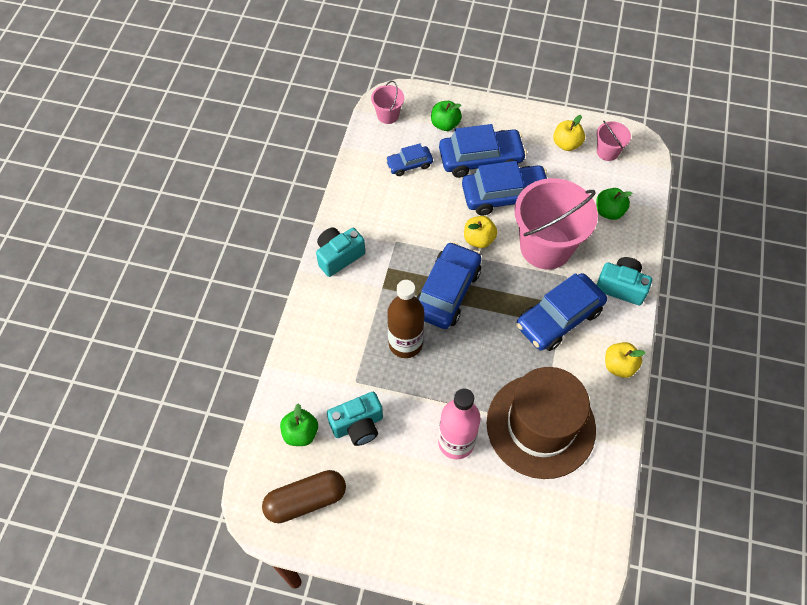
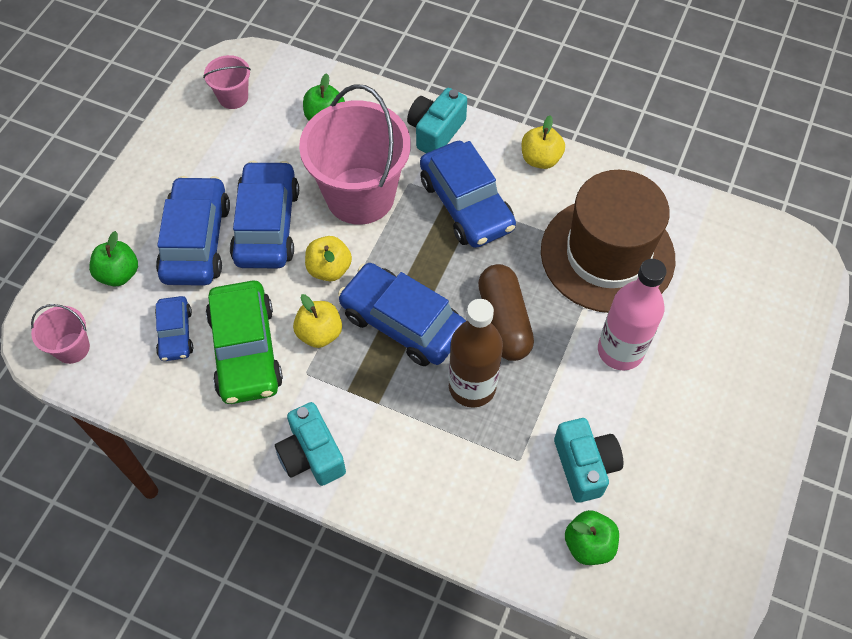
camera: 80 degrees left, 0 degrees up
(306, 500) = (686, 548): brown capsule -> brown capsule (504, 321)
(405, 205) = (246, 350): none -> green car
(566, 144) = (205, 137): yellow apple -> yellow apple (319, 333)

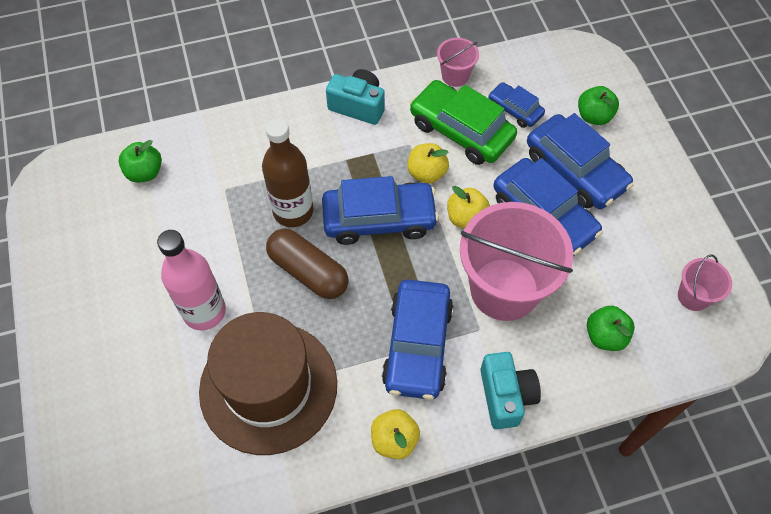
camera: 140 degrees right, 0 degrees up
(72, 348) = (562, 61): pink bucket -> pink bucket (455, 76)
(466, 204) = (417, 345): blue car -> blue car turned 105 degrees counterclockwise
(584, 466) = (178, 215): turquoise camera -> none

